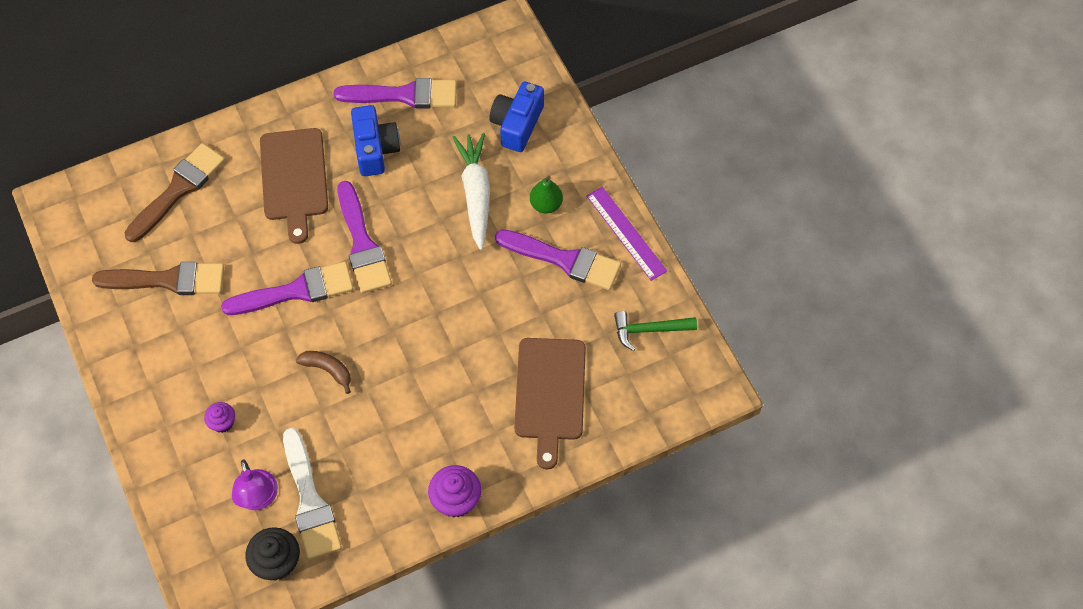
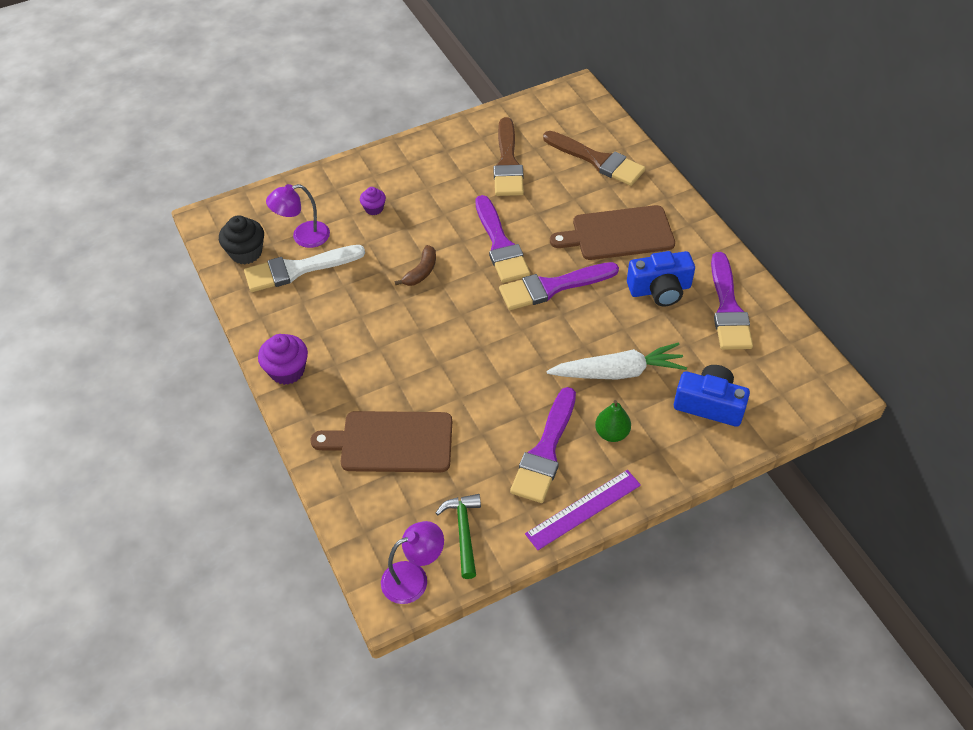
camera: 90 degrees right, 10 degrees down
(695, 371) = (414, 578): none -> purple lamp

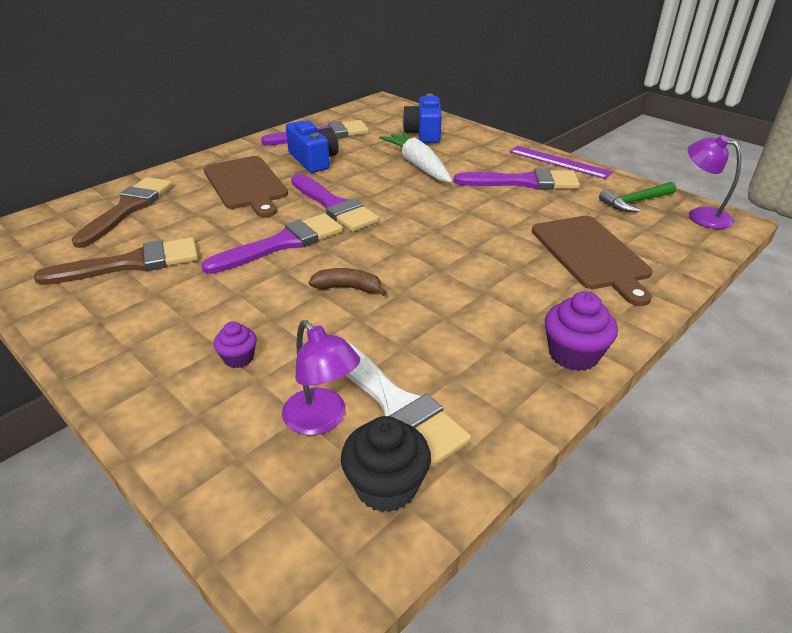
camera: 110 degrees left, 15 degrees down
(611, 433) = (481, 161): green pear -> none

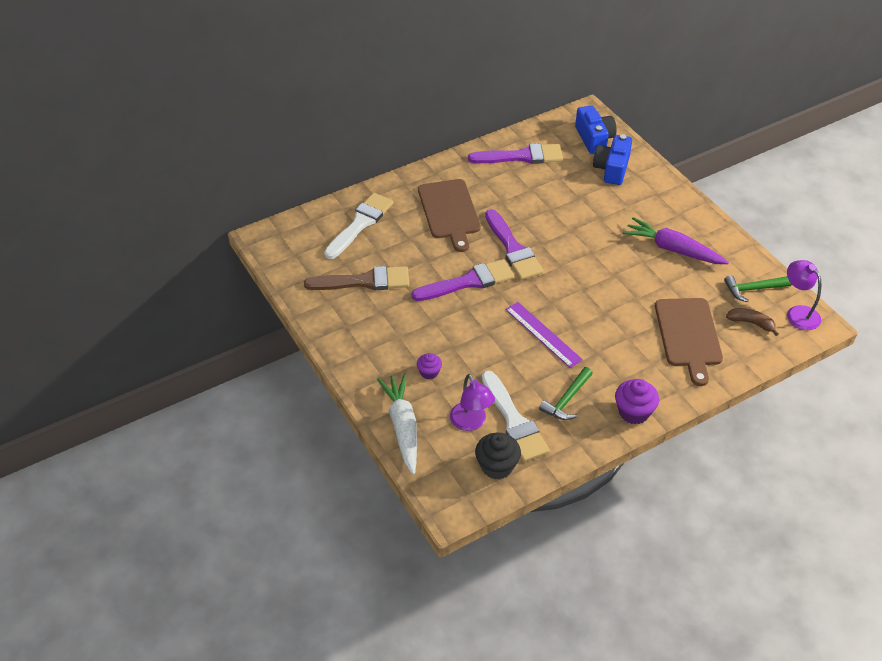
camera: 15 degrees right, 10 degrees up
(128, 209) = (360, 224): brown brush -> white brush
(313, 160) = (507, 190): blue camera -> blue camera (594, 139)
(348, 288) = (506, 331): brown banana -> brown banana (751, 323)
(418, 165) = (593, 212): white carrot -> white carrot (403, 427)
(467, 356) = (567, 400): none -> green hammer
(523, 182) = (673, 249): purple brush -> purple carrot
(559, 162) = (715, 229): purple ruler -> purple ruler (543, 334)

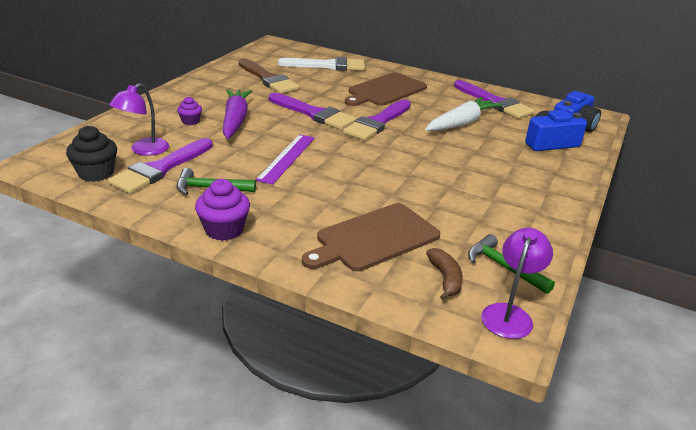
camera: 55 degrees right, 15 degrees down
(403, 427) = (118, 124): white carrot -> white carrot (461, 123)
(514, 421) = (161, 168): white brush -> purple brush
(673, 249) = (491, 199): purple carrot -> purple carrot (235, 120)

